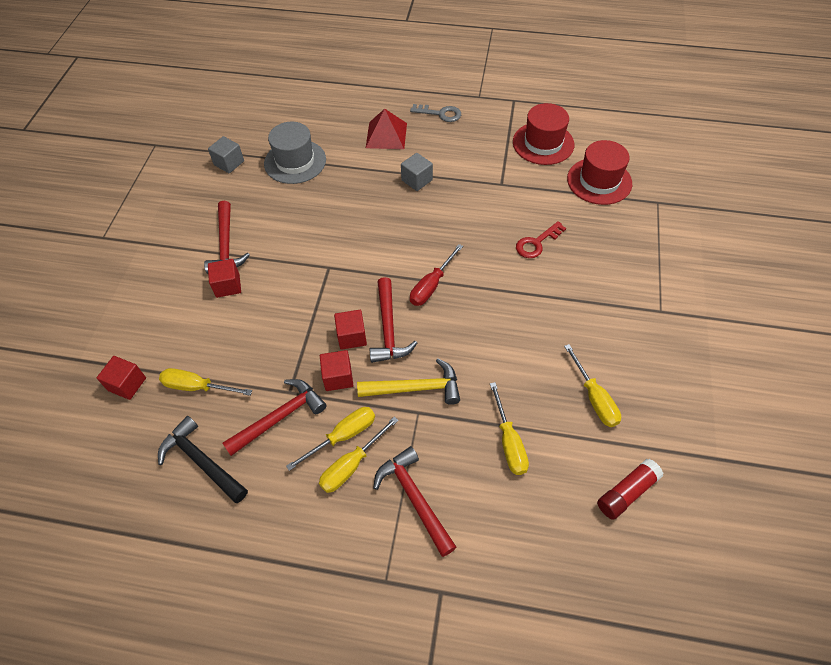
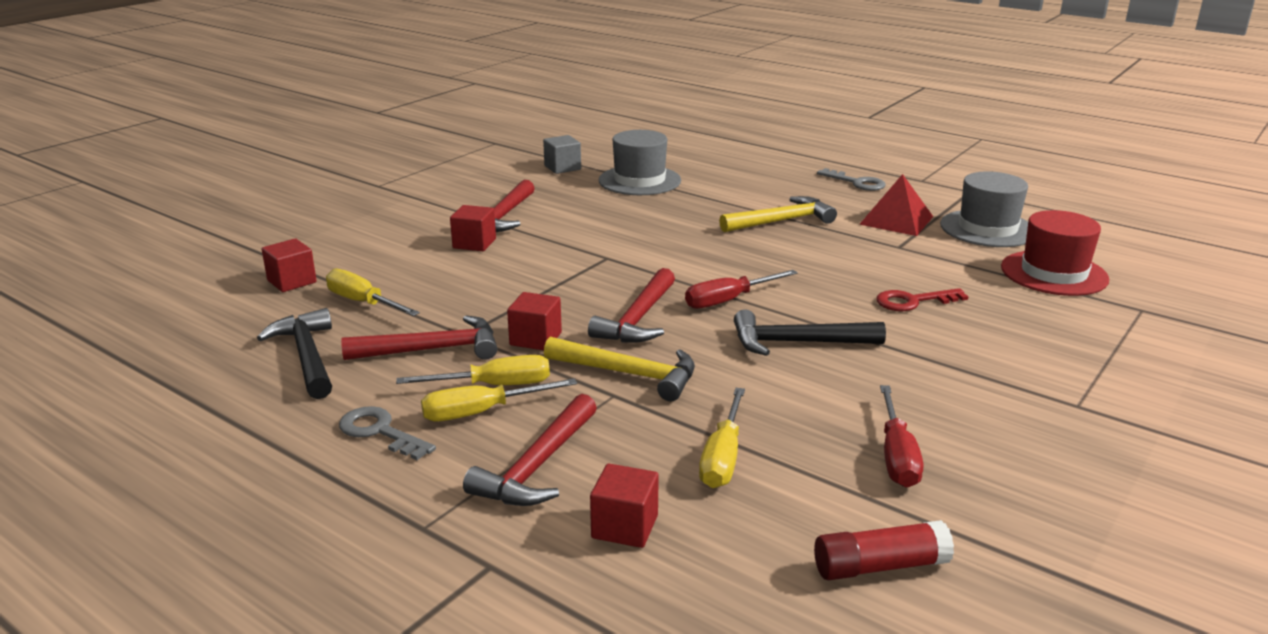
camera: 25 degrees right, 30 degrees down
(303, 512) = (380, 432): none -> grey key
(352, 336) = (584, 313): red cube -> red cube (625, 527)
(386, 135) = (770, 184): red pyramid -> red pyramid (896, 220)
(414, 498) = (537, 466): red hammer -> red hammer turned 150 degrees counterclockwise
(417, 180) = (781, 221): grey cube -> yellow hammer
(493, 314) = (797, 342): none -> black hammer
(543, 143) = (987, 229): red hat -> grey hat
(594, 398) = (896, 456): yellow screwdriver -> red screwdriver

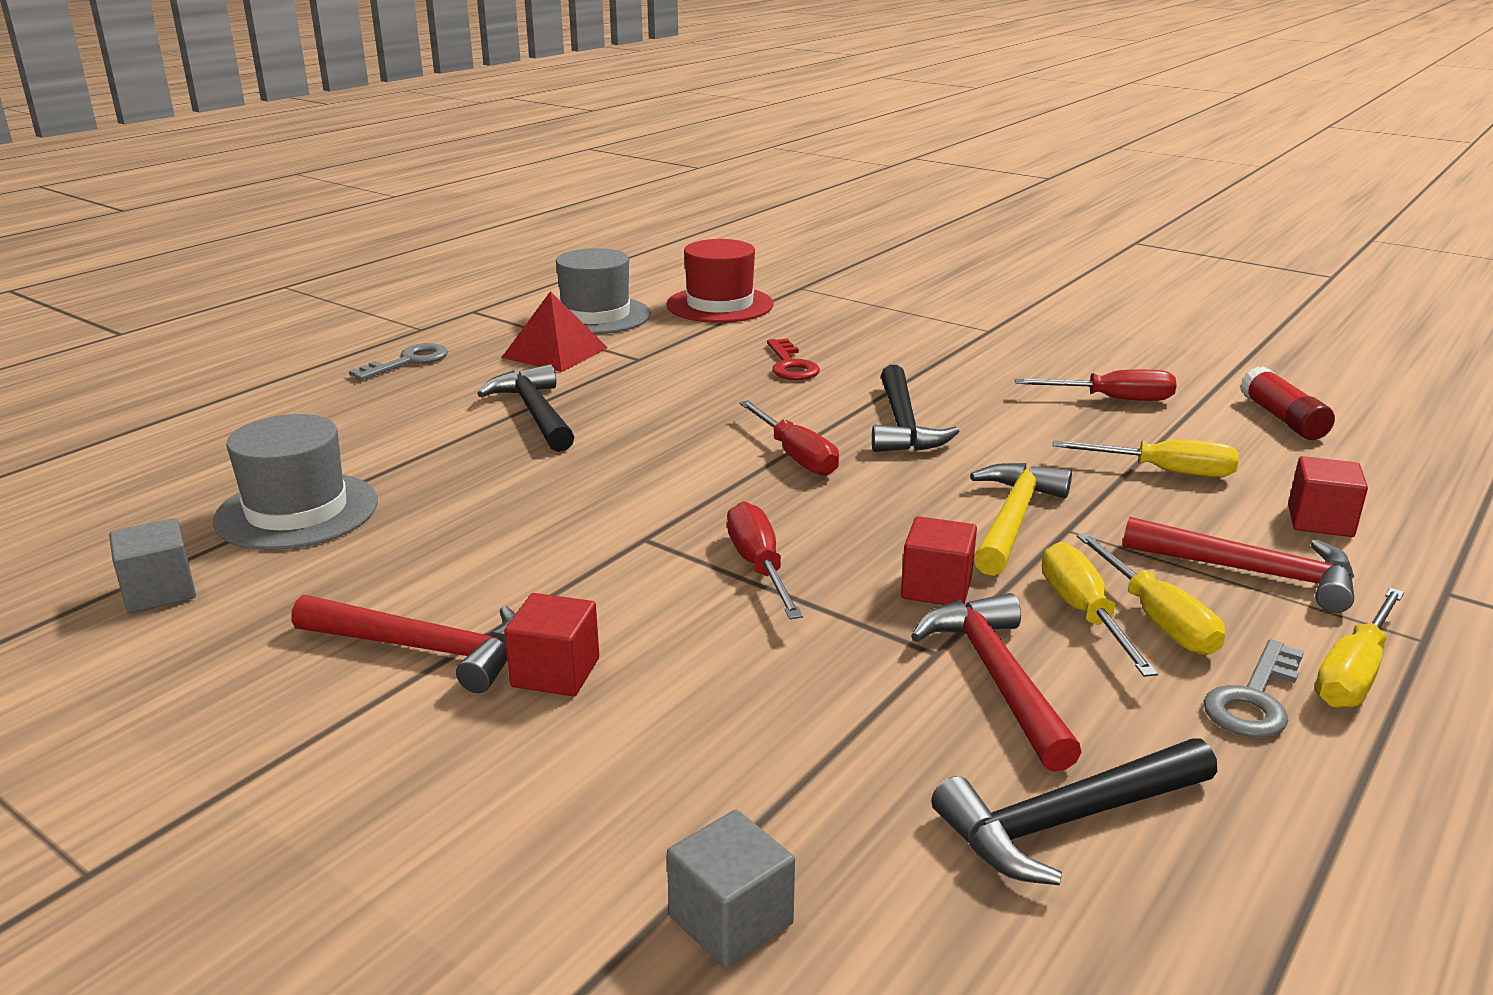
camera: 90 degrees left, 0 degrees up
(292, 281) = (731, 920): red cube -> grey cube
(363, 303) = (833, 783): yellow screwdriver -> yellow screwdriver (1354, 673)
(569, 288) = (759, 567): none -> red screwdriver
(638, 319) = (858, 513): red hammer -> none
(781, 221) = (535, 413): yellow hammer -> black hammer

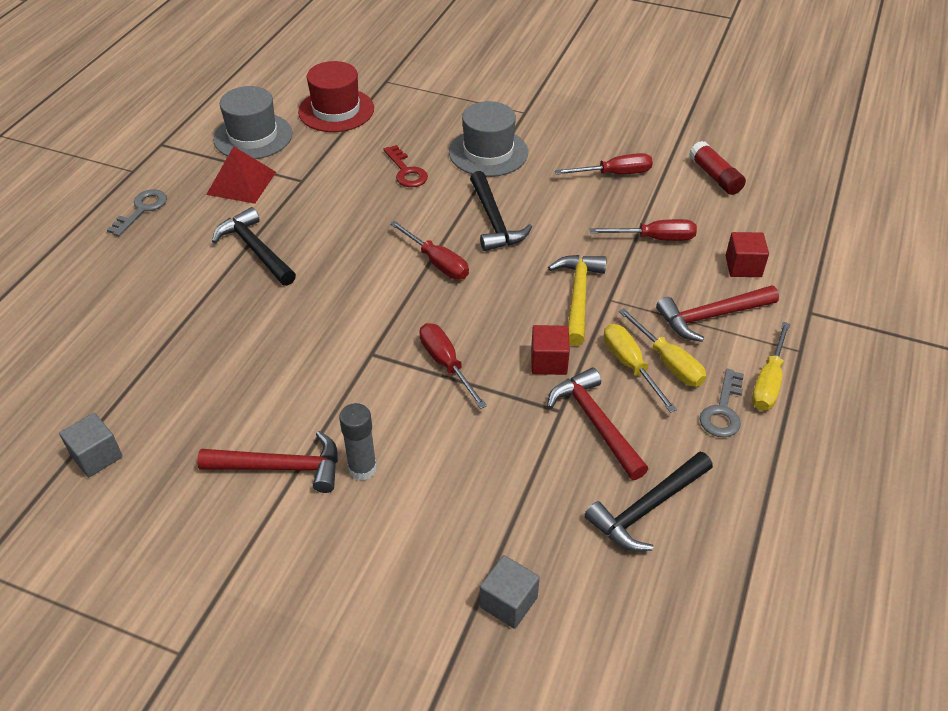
camera: 15 degrees left, 20 degrees up
(297, 511) = (144, 371): grey hat -> grey hat (488, 152)
(555, 672) = (362, 468): red cube -> grey glue stick
(1164, 471) = (654, 238): yellow screwdriver -> red screwdriver
(1251, 572) = (711, 316): red hammer -> red hammer turned 150 degrees clockwise

